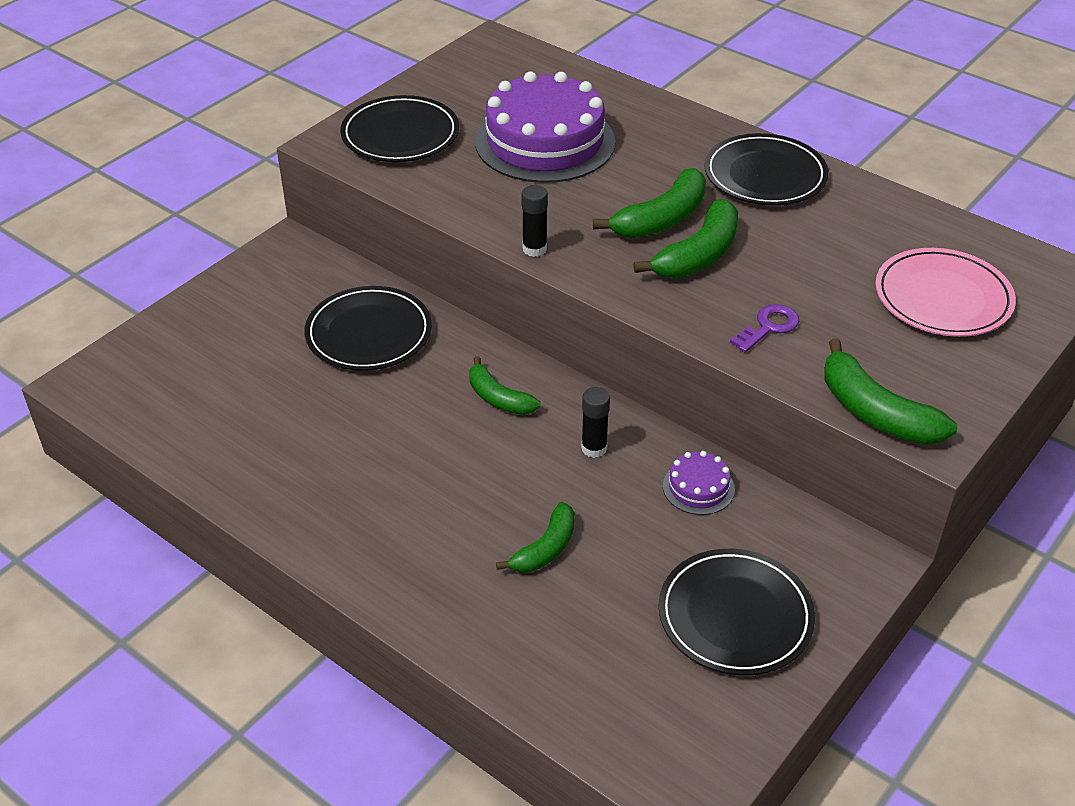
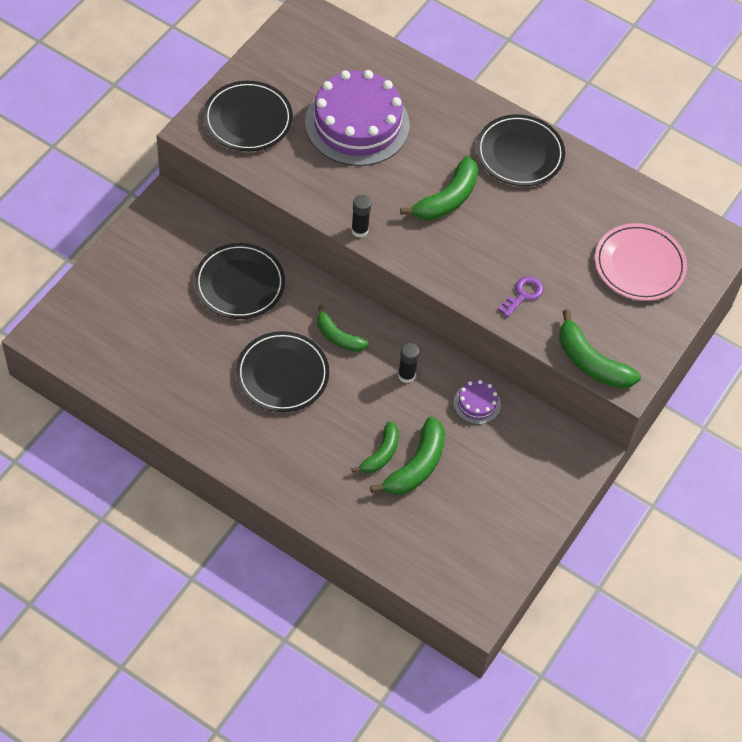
camera: 10 degrees left, 15 degrees up
(698, 255) = (474, 232): green banana -> green banana (416, 466)
(735, 616) = (502, 496): black plate -> black plate (282, 374)

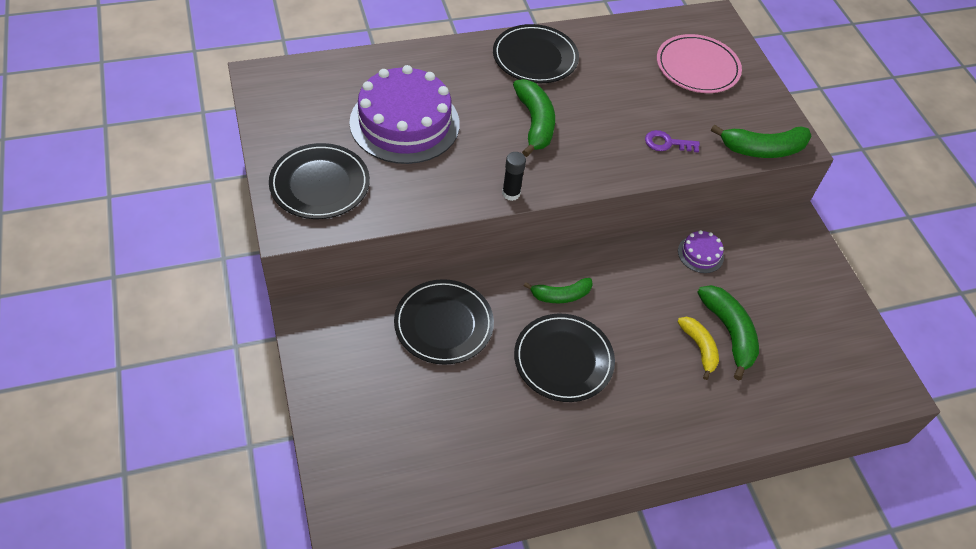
camera: 50 degrees left, 5 degrees down
(381, 454) = (699, 348): green banana -> yellow banana
(406, 375) = (637, 278): black glue stick -> none
(523, 294) = (667, 143): purple key -> purple key turned 75 degrees counterclockwise

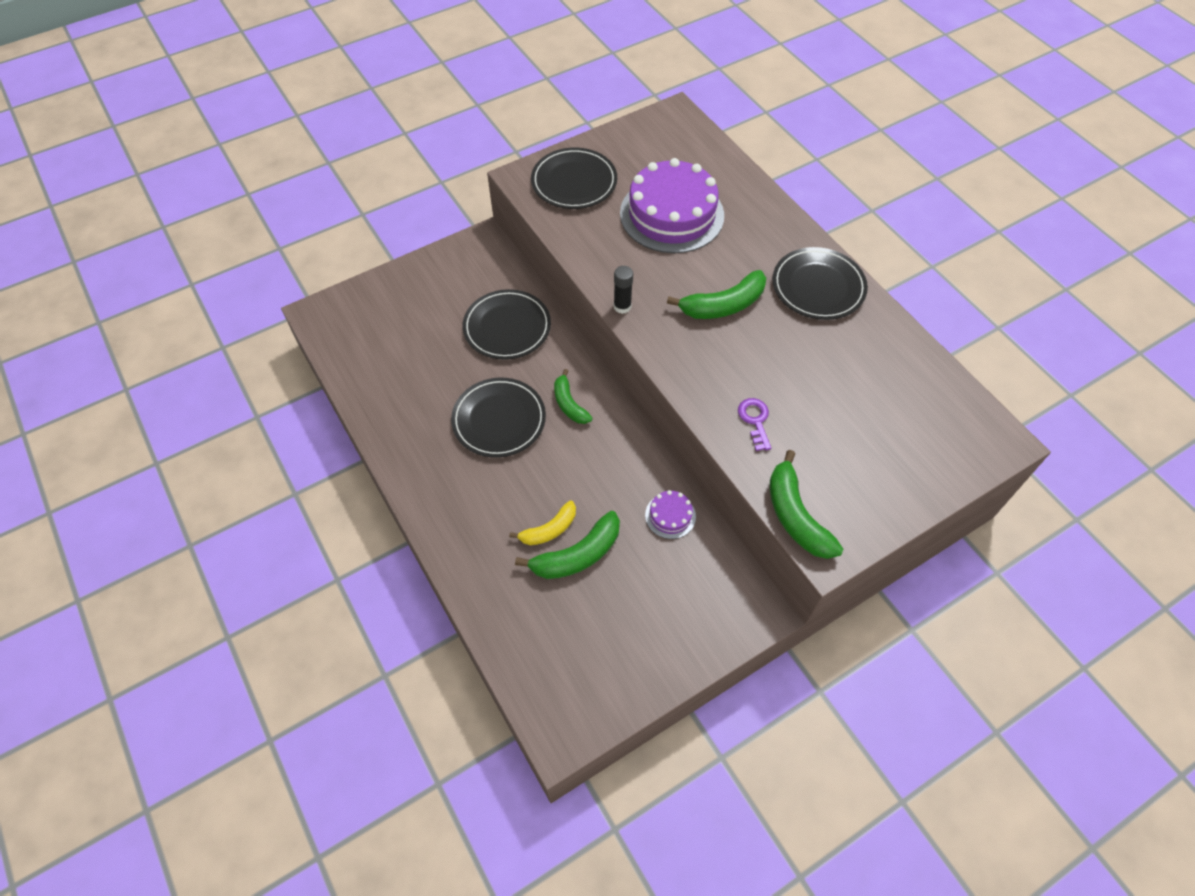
camera: 80 degrees right, 5 degrees up
(697, 67) = (897, 433): pink plate -> none

